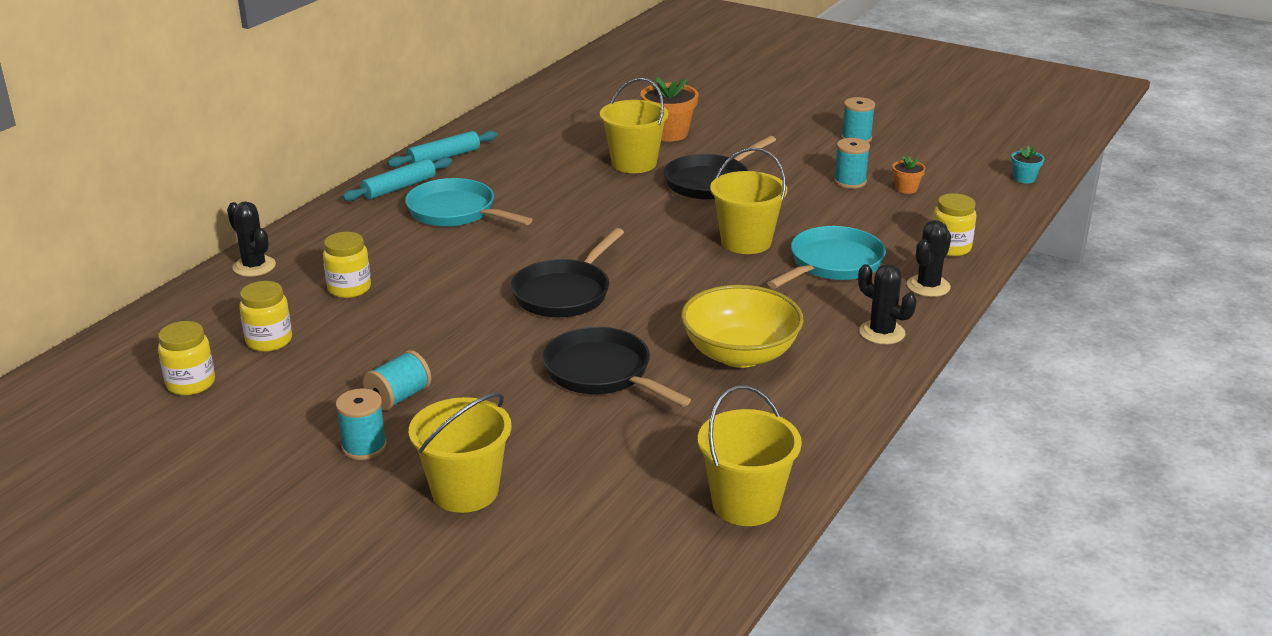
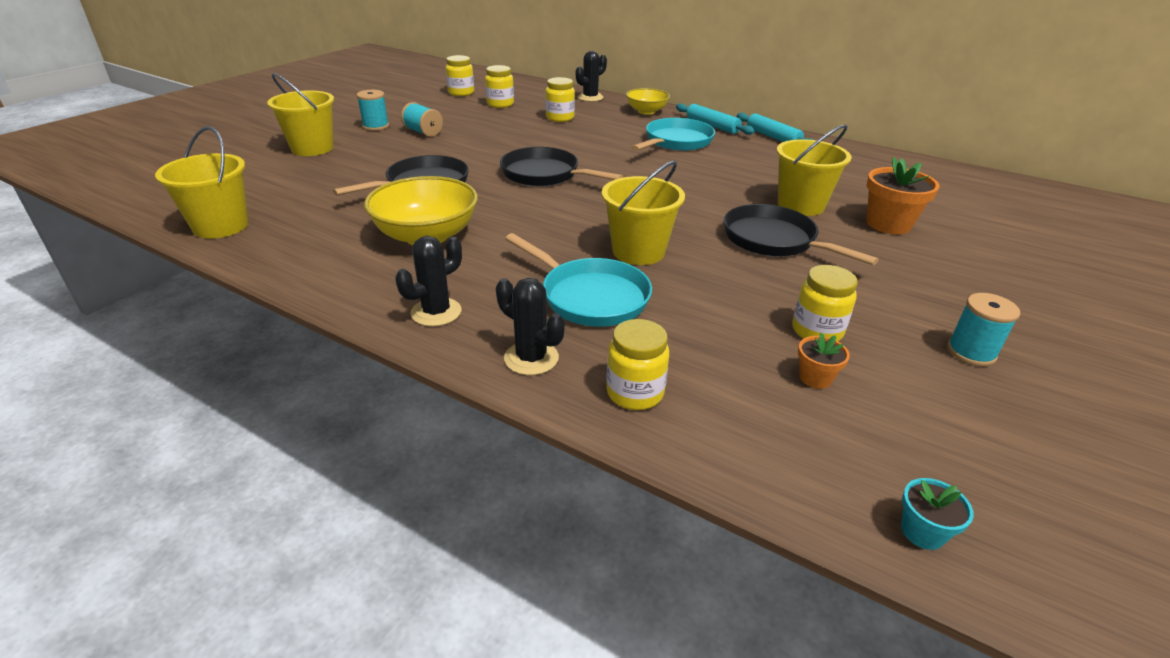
camera: 90 degrees right, 5 degrees up
(332, 226) = (646, 111): none -> yellow bowl
(850, 181) = (817, 331): turquoise spool -> yellow jar

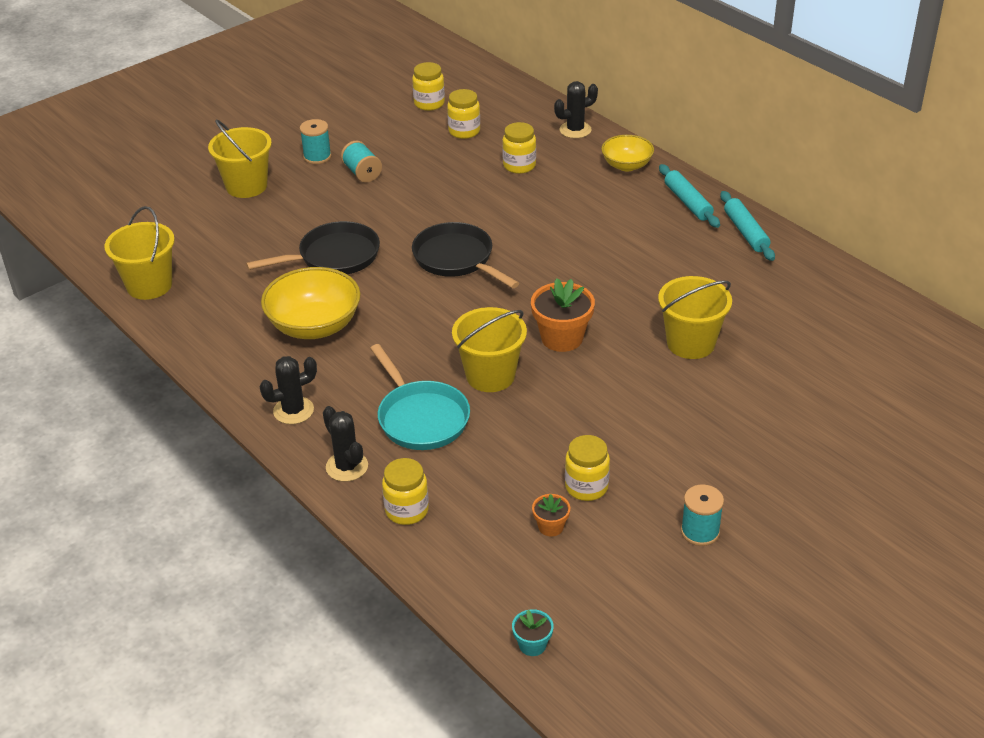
camera: 20 degrees right, 5 degrees up
(676, 142) = (626, 225): turquoise pan -> none
(774, 240) = (626, 384): black pan -> none
(888, 224) = (760, 383): orange flower pot -> orange flower pot (562, 338)

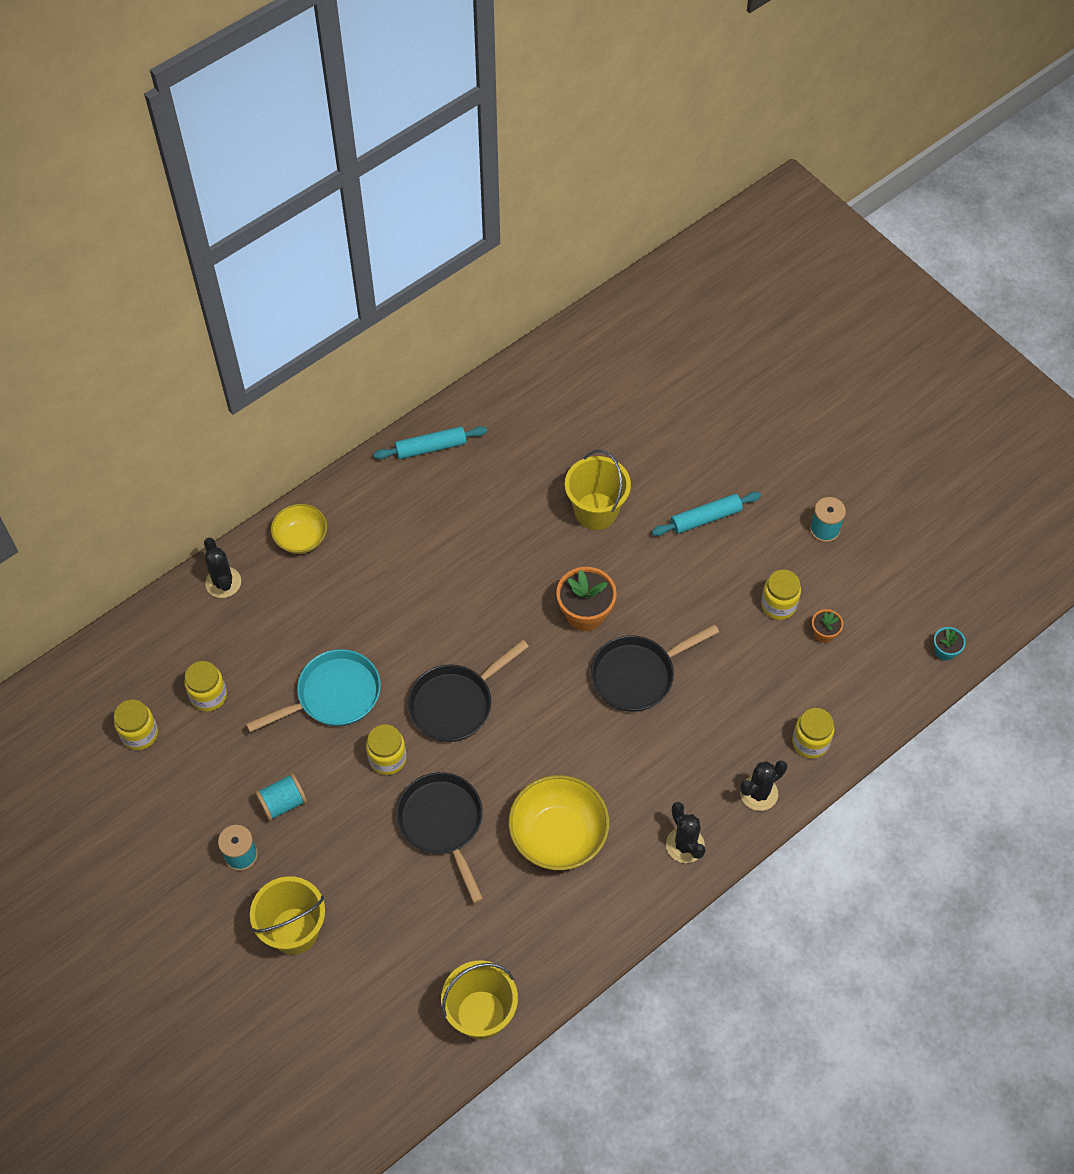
camera: 90 degrees left, 20 degrees up
(420, 418) = (694, 733): turquoise pan -> turquoise pan (333, 695)
(490, 376) = (637, 675): yellow bucket -> black pan
(519, 166) = (288, 640): yellow jar -> yellow jar (387, 758)
(688, 202) = (375, 490): turquoise rolling pin -> turquoise rolling pin (705, 518)

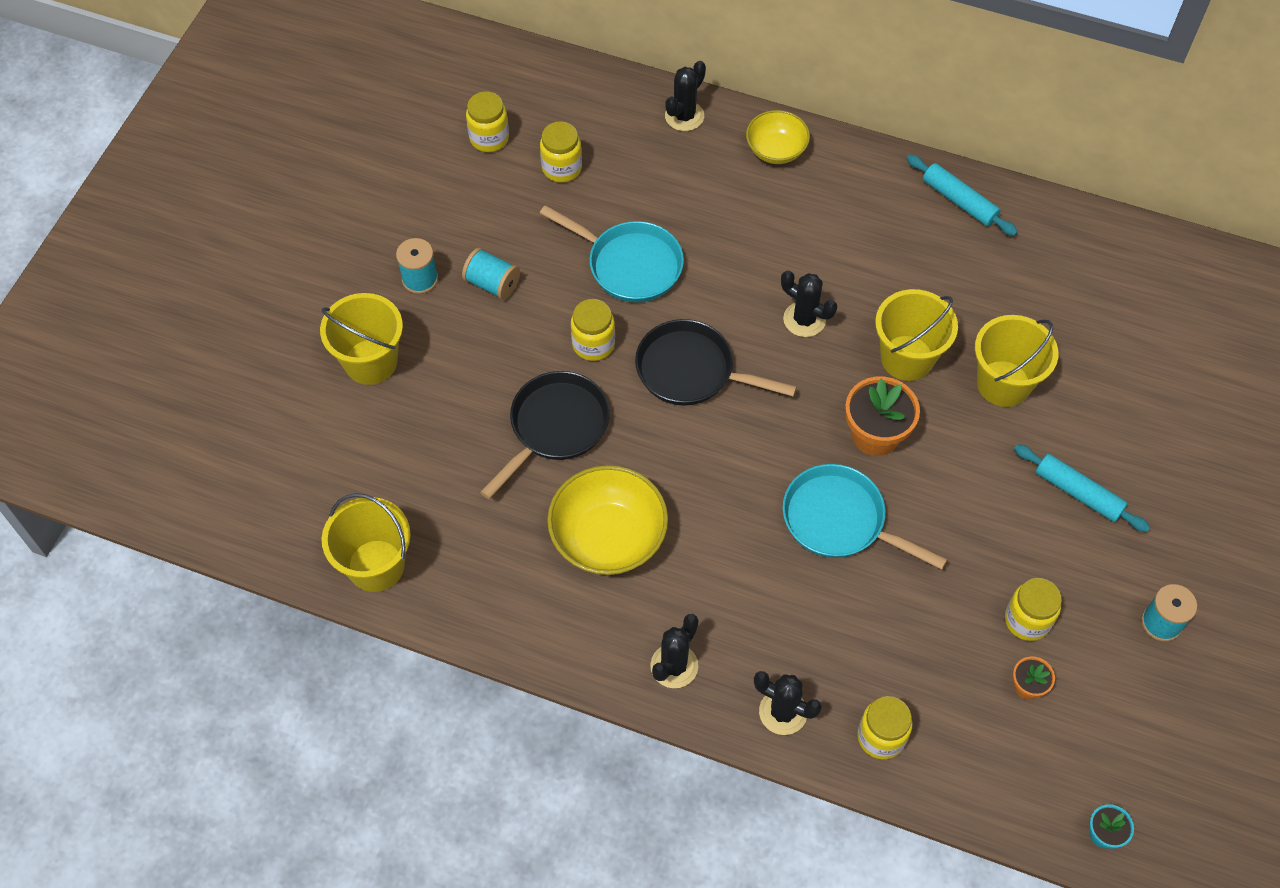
camera: 60 degrees right, 0 degrees up
(462, 604) = (804, 319): none -> black cactus
(537, 558) = (907, 358): none -> yellow bucket
(637, 675) = (840, 520): black pan -> turquoise pan

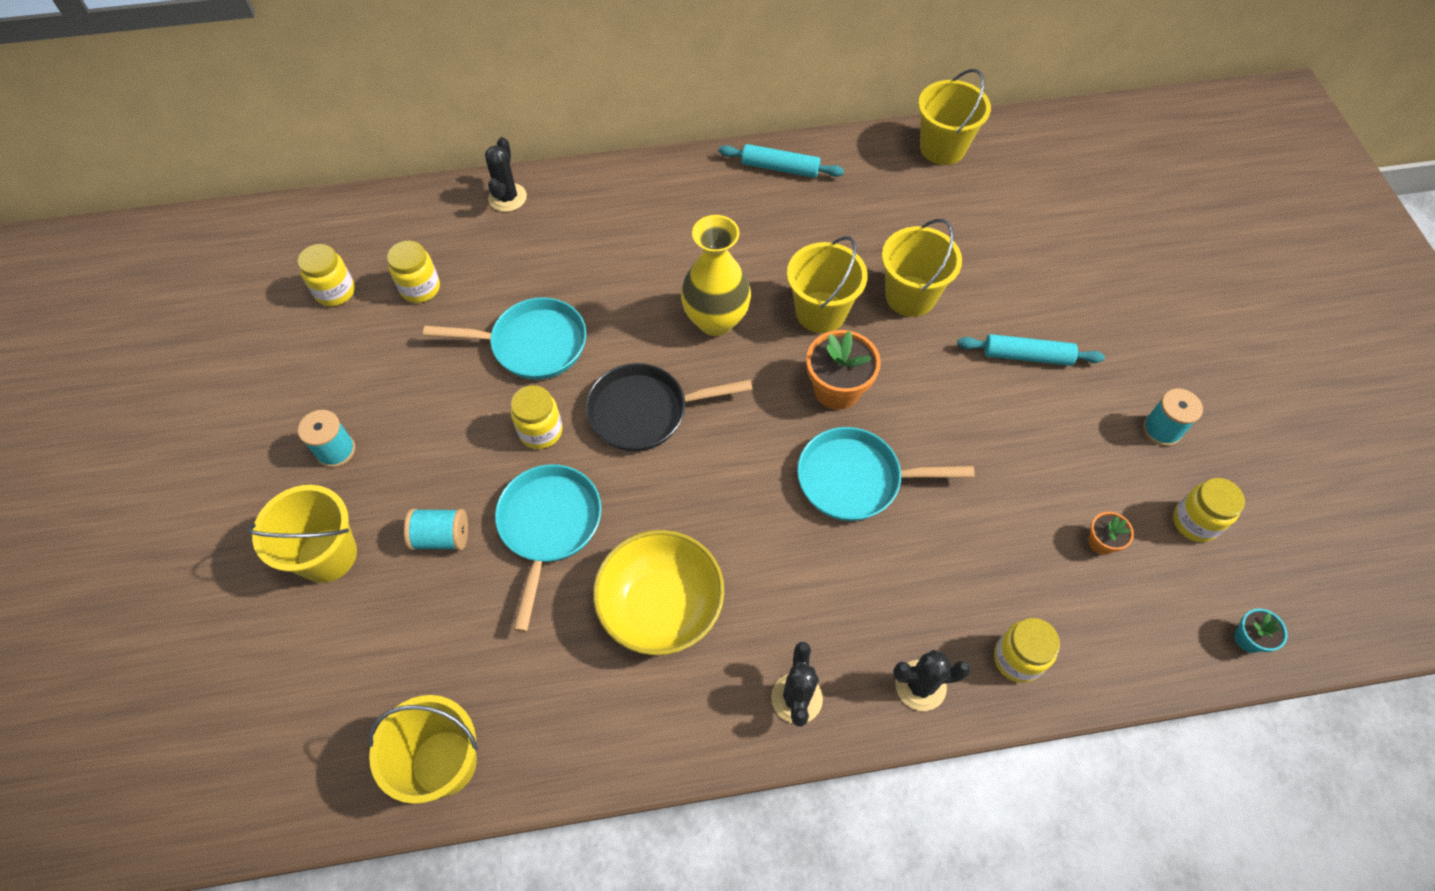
camera: 30 degrees left, 0 degrees up
(492, 283) = (411, 421): turquoise spool -> turquoise spool (441, 537)
(555, 427) = (549, 526): black pan -> turquoise pan
(776, 150) = (604, 192): yellow bowl -> none
(804, 319) = (715, 320): black cactus -> yellow vase
(1027, 620) = (1062, 484): yellow jar -> yellow jar (1195, 522)
(1139, 253) = (942, 148): none -> yellow bucket

